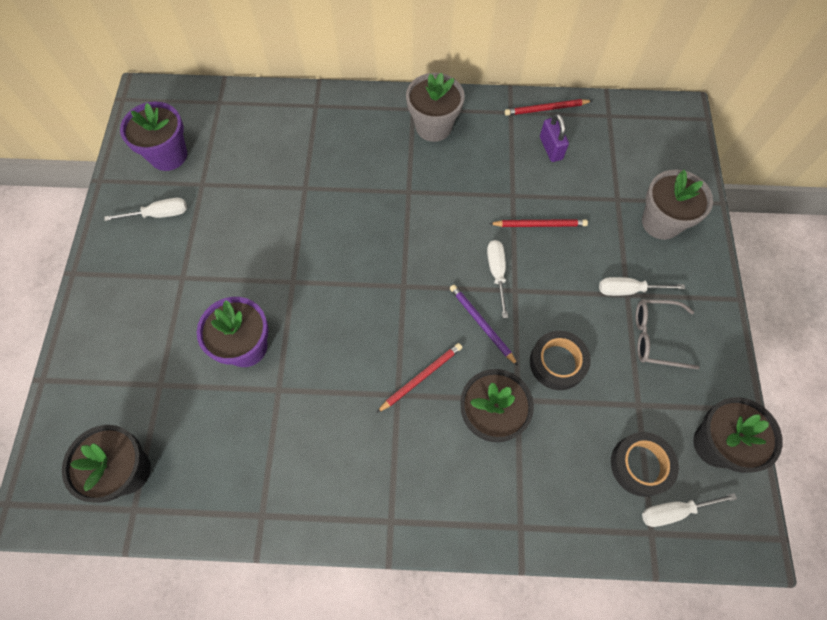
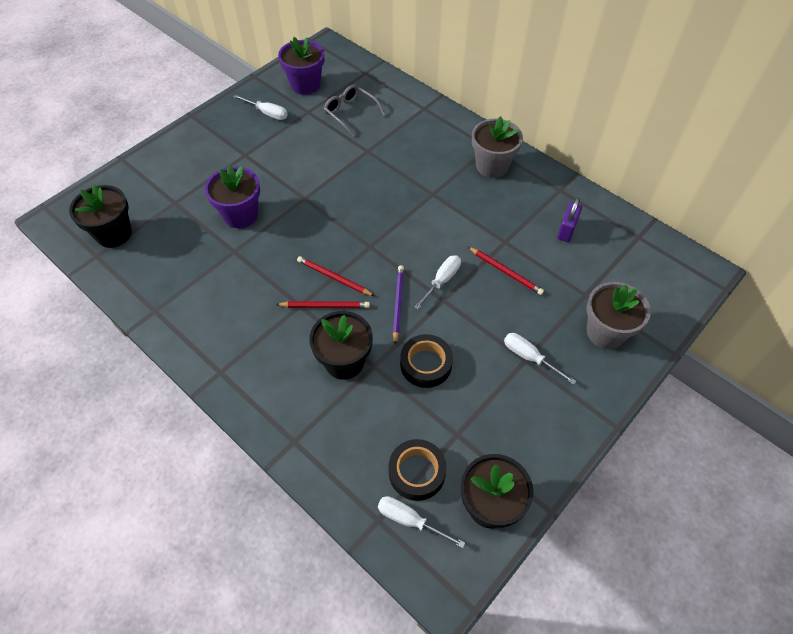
camera: 40 degrees right, 10 degrees down
(546, 109) = (590, 203): red pencil -> red pencil (334, 278)
(656, 337) = (518, 402): grey glasses -> grey glasses (351, 113)

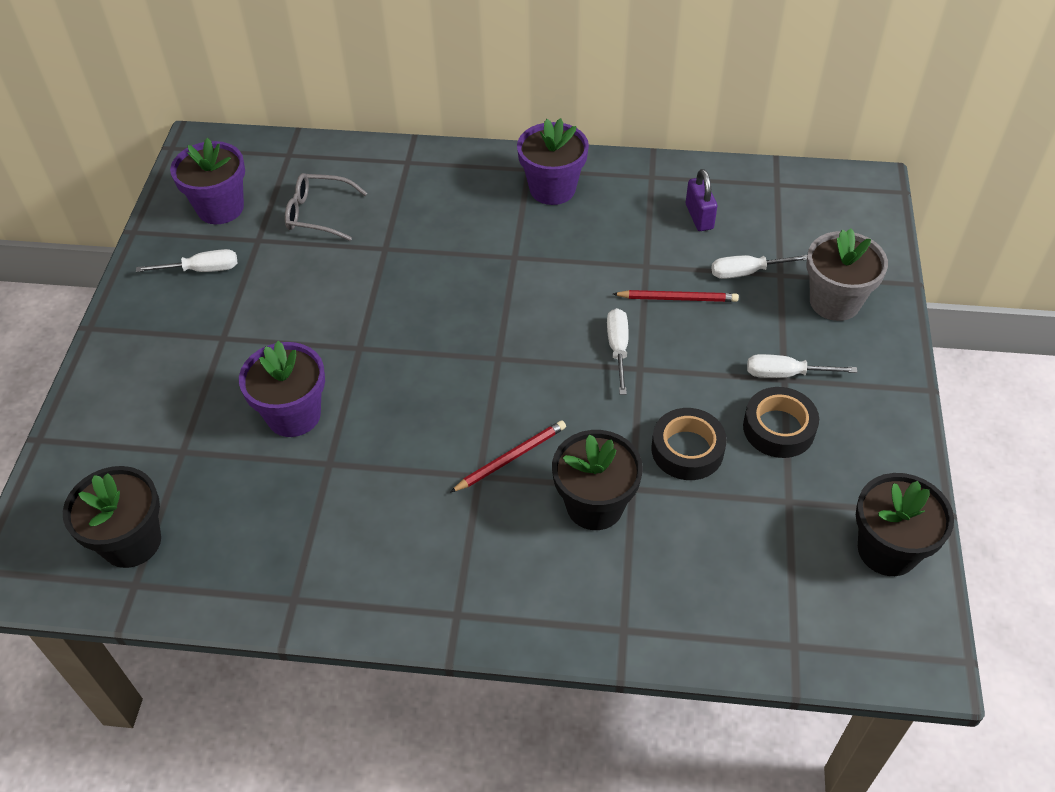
camera: 35 degrees left, 5 degrees down
(334, 278) = (489, 419): red pencil -> none
(398, 304) = (593, 403): purple pencil -> none
(410, 520) = (826, 622): white screwdriver -> white screwdriver (747, 272)
(417, 472) = (786, 568): black tape -> black tape (778, 428)
(492, 166) = (552, 189): grey flower pot -> purple flower pot

